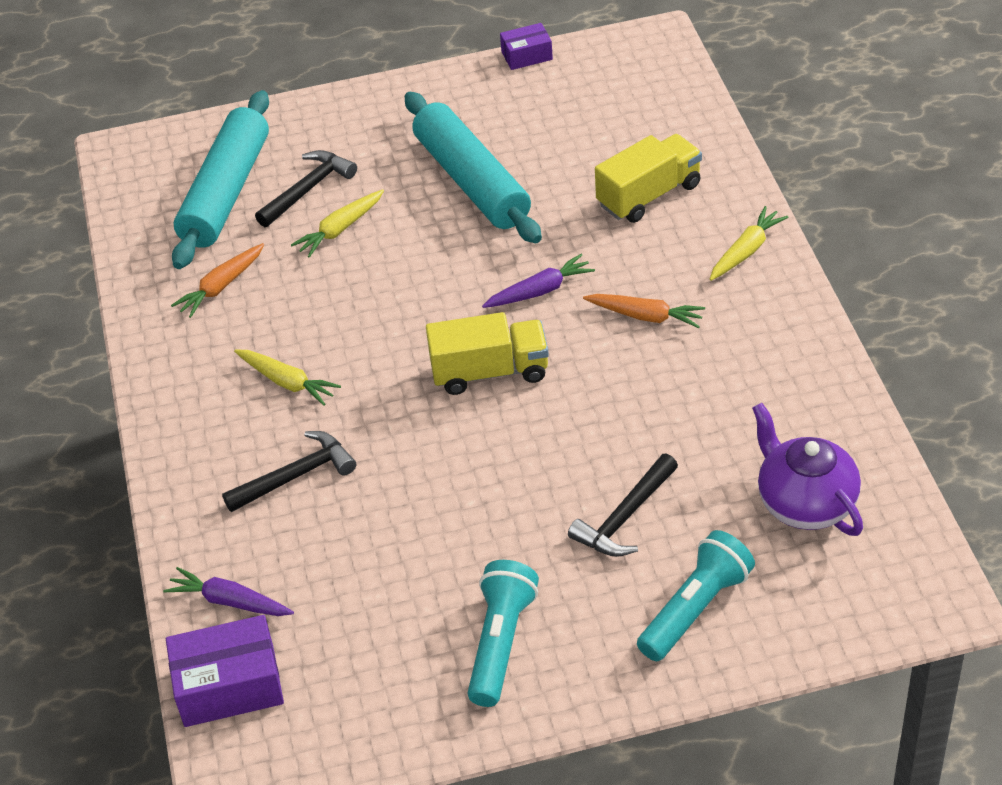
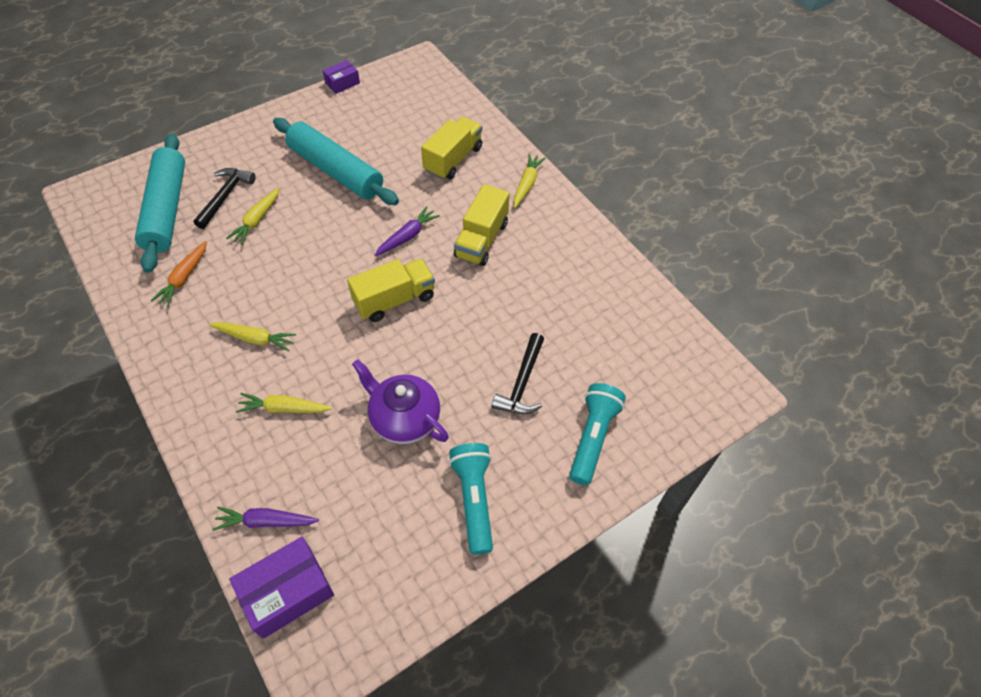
camera: 25 degrees left, 10 degrees up
(296, 476) = (284, 408): black hammer -> yellow carrot
(645, 316) = (481, 239): orange carrot -> yellow truck
(805, 503) = (630, 344): purple teapot -> purple teapot (404, 418)

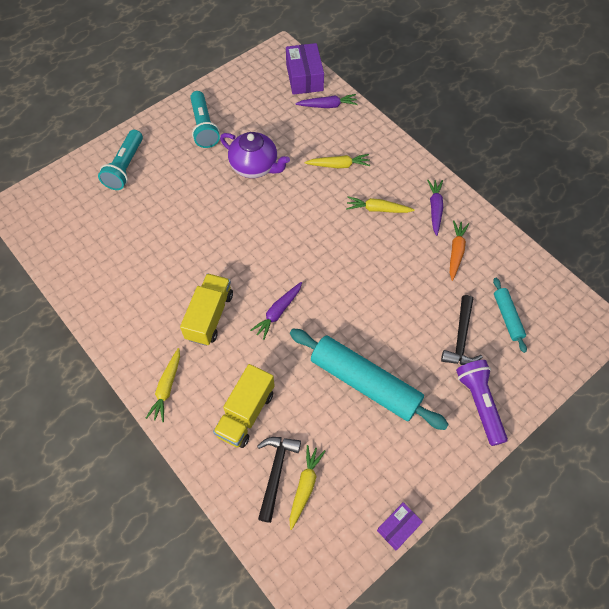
camera: 175 degrees right, 5 degrees up
(167, 209) = (507, 317): turquoise rolling pin -> turquoise rolling pin, size x0.49
(181, 332) = (435, 209): none -> purple carrot
(236, 147) = (479, 403): none -> purple flashlight
(257, 220) = (420, 314): yellow carrot -> yellow carrot (305, 486)
(287, 592) = (304, 77): purple box -> purple box turned 60 degrees counterclockwise
(394, 300) = (278, 251): yellow truck -> none
(522, 383) = (173, 197): black hammer -> black hammer (276, 472)

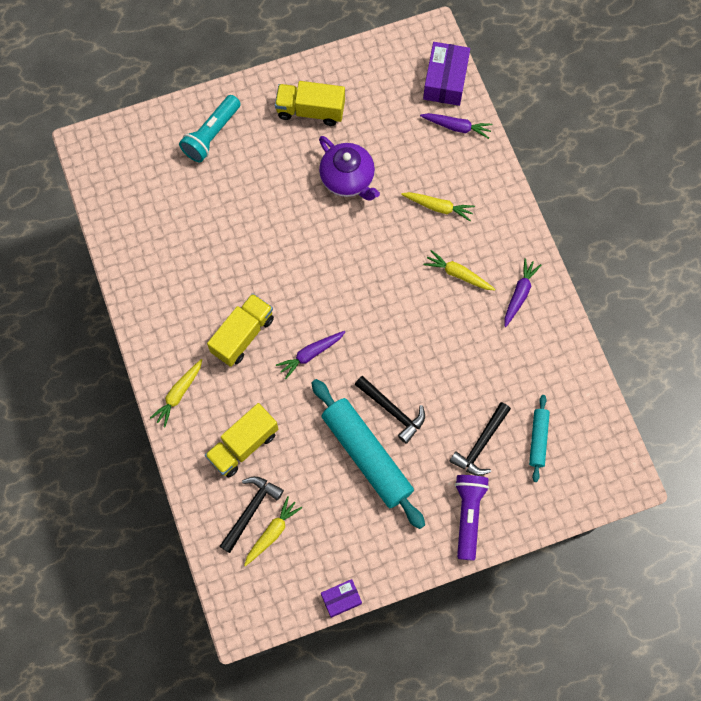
camera: 20 degrees right, 10 degrees up
(204, 127) = (310, 110): turquoise flashlight -> yellow truck
(371, 335) = (392, 410): none -> black hammer
(456, 252) = (519, 351): orange carrot -> none

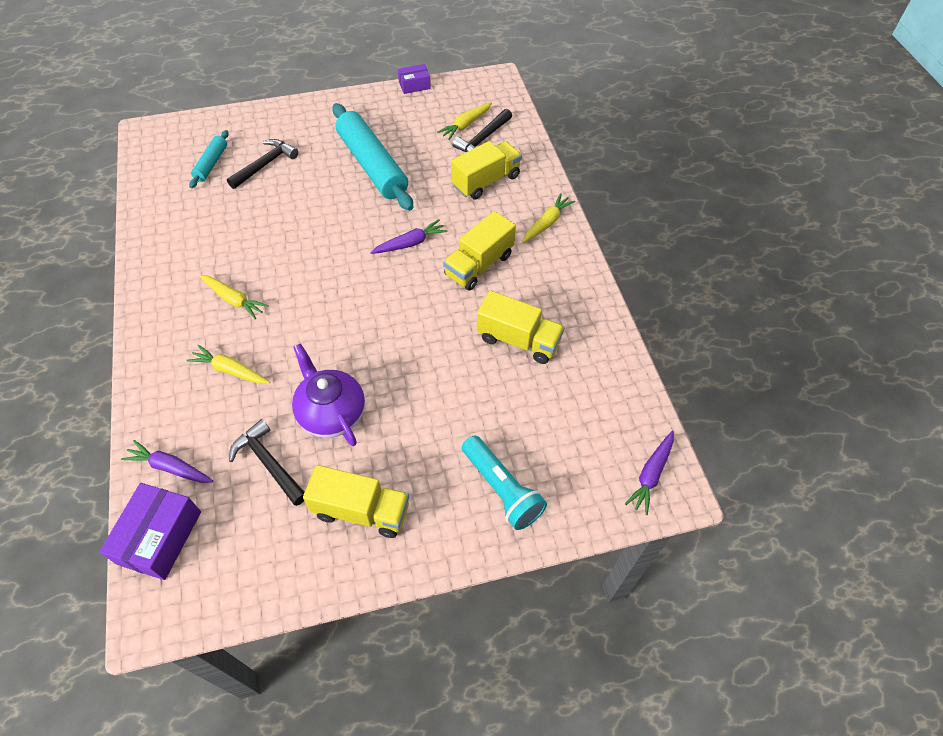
camera: 175 degrees left, 15 degrees down
(203, 259) = (518, 340): none -> yellow truck
(211, 135) = (501, 489): turquoise flashlight -> turquoise flashlight turned 105 degrees clockwise
(392, 410) = (339, 194): black hammer -> black hammer (269, 463)
(468, 515) = (294, 122): purple flashlight -> none
(519, 294) = (175, 276): purple carrot -> purple carrot (651, 475)

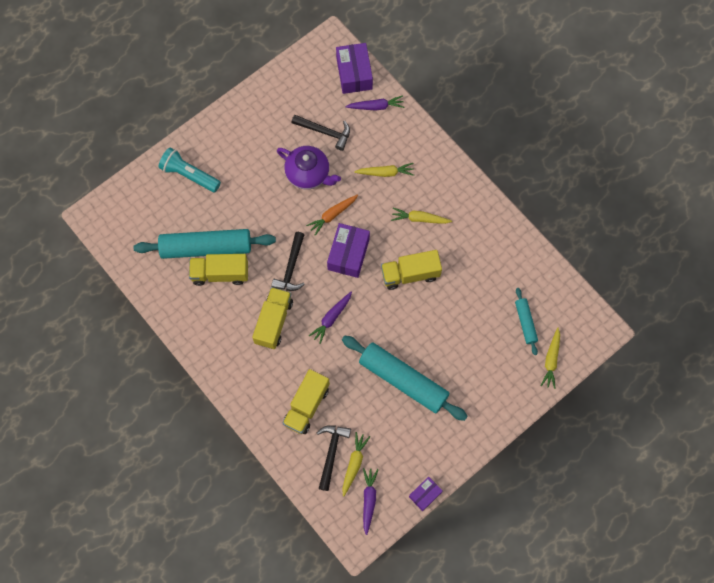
camera: 155 degrees right, 15 degrees up
(265, 165) = (484, 341): black hammer -> black hammer (291, 267)
(335, 348) = (332, 215): none -> orange carrot
(346, 297) = (348, 254): none -> purple box
(361, 510) = (259, 130): yellow truck -> yellow truck (410, 274)
(522, 378) = (206, 248): none -> turquoise rolling pin
(547, 223) = (241, 384): yellow carrot -> yellow carrot (551, 360)
(651, 475) = (108, 220): purple carrot -> purple carrot (369, 500)

